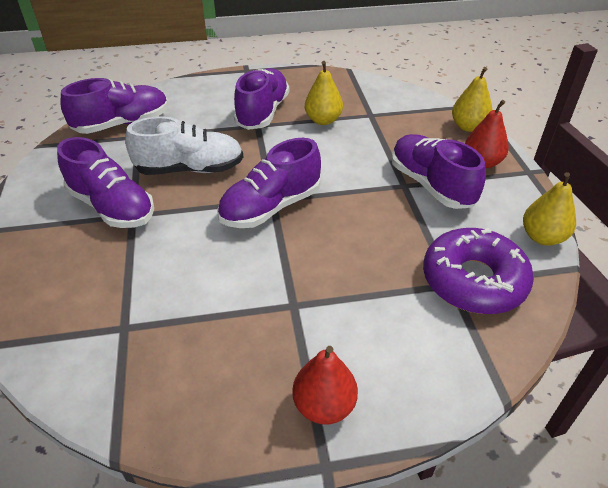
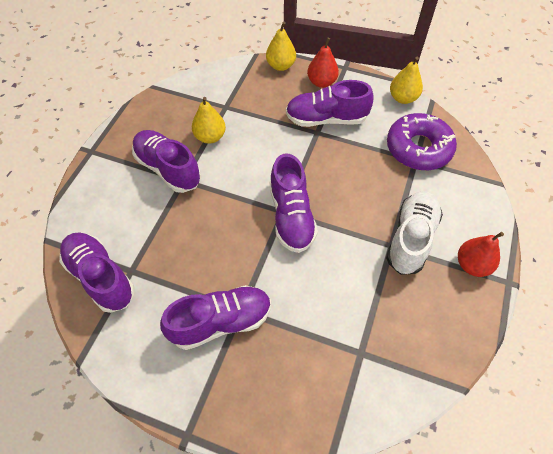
camera: 60 degrees left, 15 degrees up
(122, 124) = (100, 277): purple shoe -> purple shoe turned 45 degrees counterclockwise
(190, 169) = (209, 249): white shoe -> white shoe (411, 238)

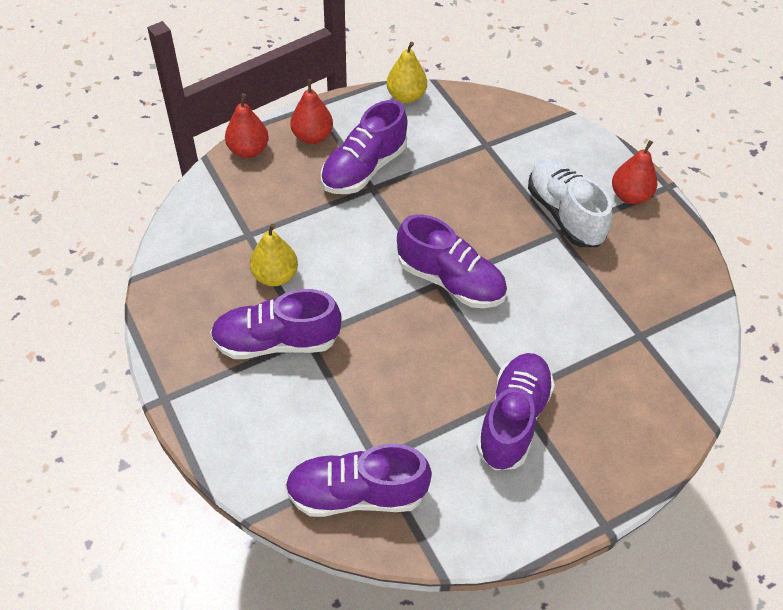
camera: 50 degrees left, 5 degrees down
(280, 66) = (248, 150): yellow pear -> red pear
(418, 148) = (476, 132): purple donut -> none

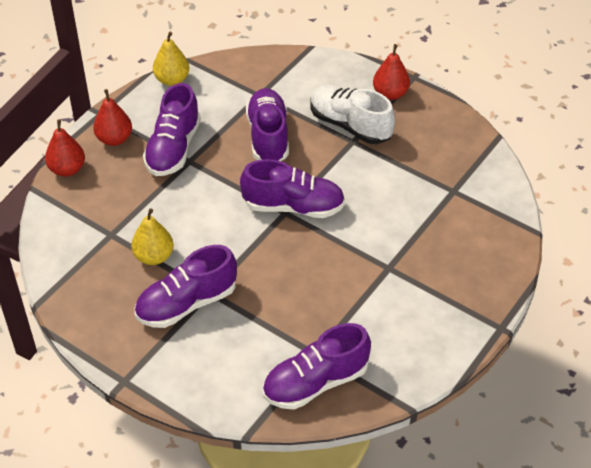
camera: 25 degrees left, 5 degrees down
(513, 420) = (397, 285): purple shoe -> purple shoe (268, 137)

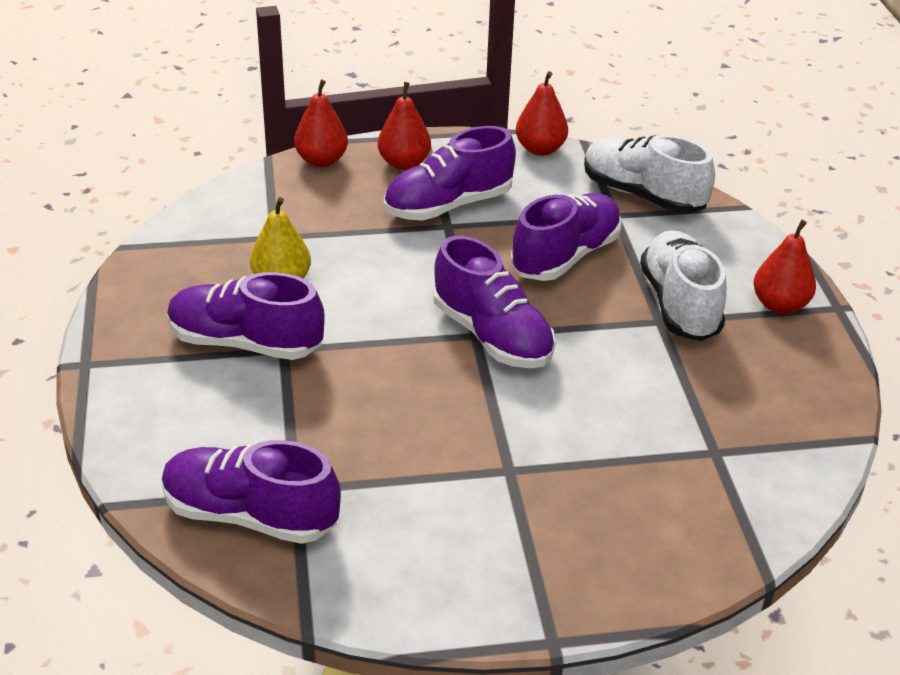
camera: 45 degrees right, 10 degrees down
(172, 80) = (540, 149): yellow pear -> red pear
(257, 73) = (642, 195): none -> white shoe

